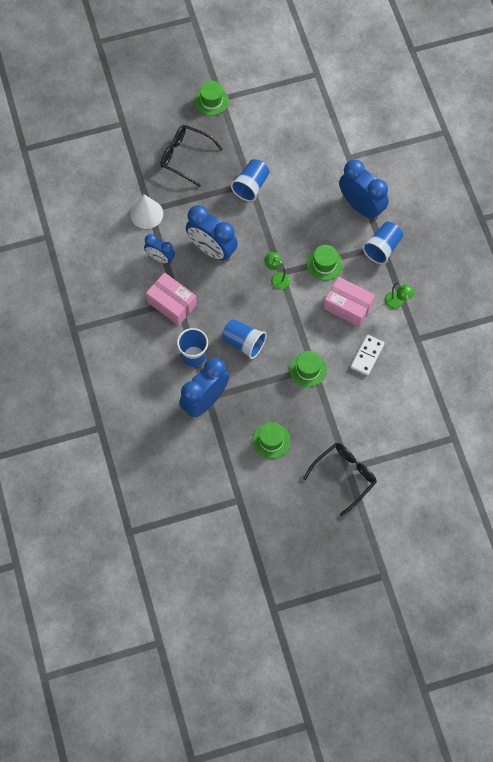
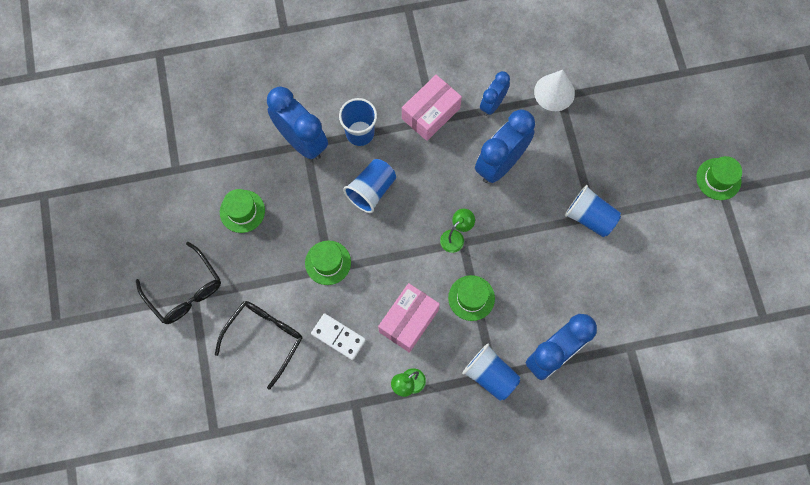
camera: 95 degrees right, 5 degrees up
(185, 157) = (634, 142): black glasses -> black glasses (265, 338)

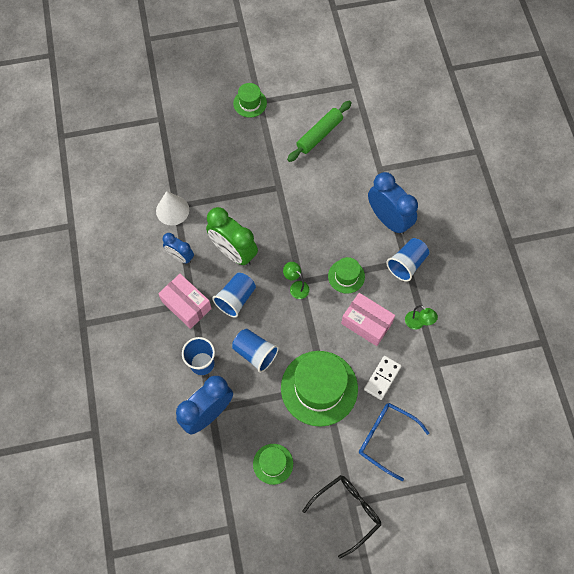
camera: 90 degrees left, 5 degrees down
(265, 338) = (386, 438): black glasses -> blue glasses
(328, 262) = (319, 388): green hat -> green hat, size x1.98
(500, 163) = (233, 252): blue clock -> green clock
(589, 217) = (280, 190): blue cup -> blue cup (236, 299)
(677, 268) = (319, 135): none -> green rolling pin

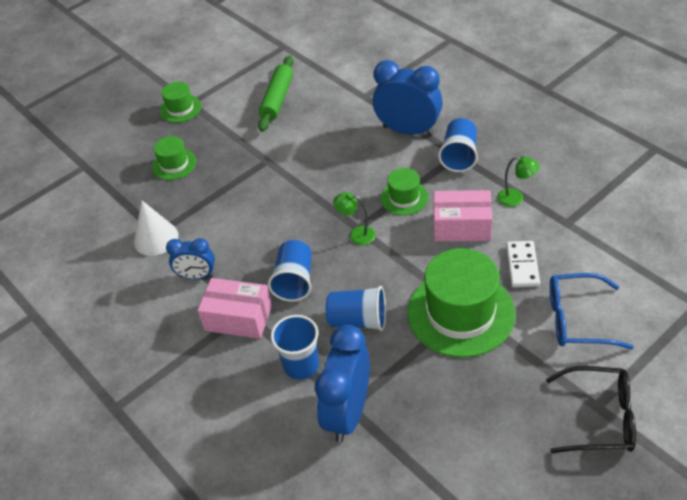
camera: 25 degrees left, 20 degrees down
(233, 252) = (258, 240): green clock -> none
(273, 464) = (470, 420): green hat -> green hat (174, 164)
(347, 511) = (600, 418): black glasses -> black glasses turned 75 degrees clockwise

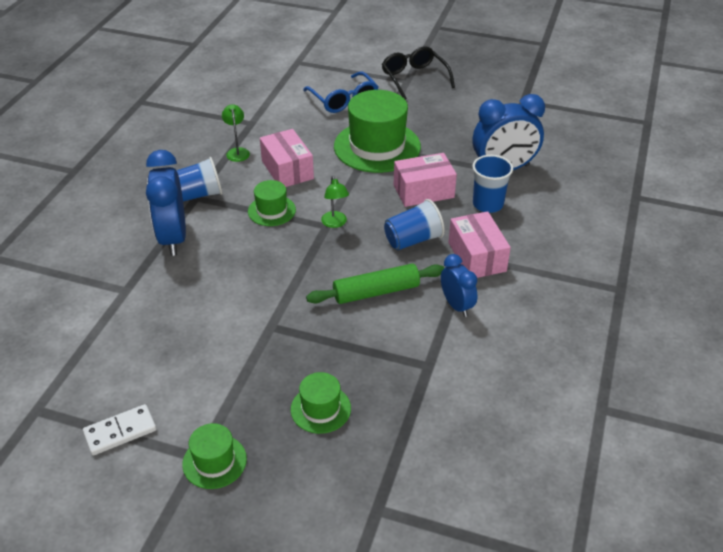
camera: 125 degrees left, 5 degrees down
(156, 238) = (436, 362): white cone -> none
(277, 99) = (157, 365): green rolling pin -> green rolling pin (376, 292)
(358, 320) = (423, 191): blue cup -> pink box
(522, 266) = (310, 132): white domino -> white domino (120, 431)

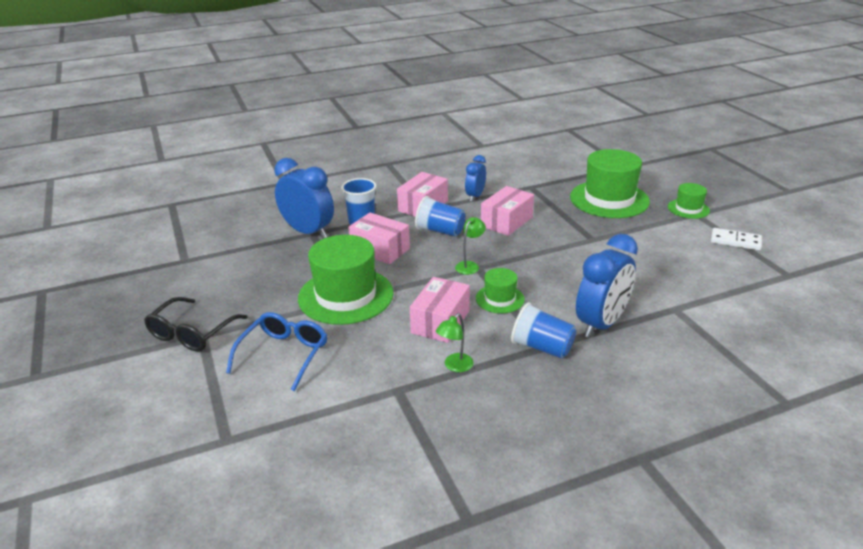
camera: 130 degrees left, 10 degrees down
(320, 409) = (609, 199): green hat -> green hat, size x1.98
(376, 292) = (506, 222): green rolling pin -> pink box

